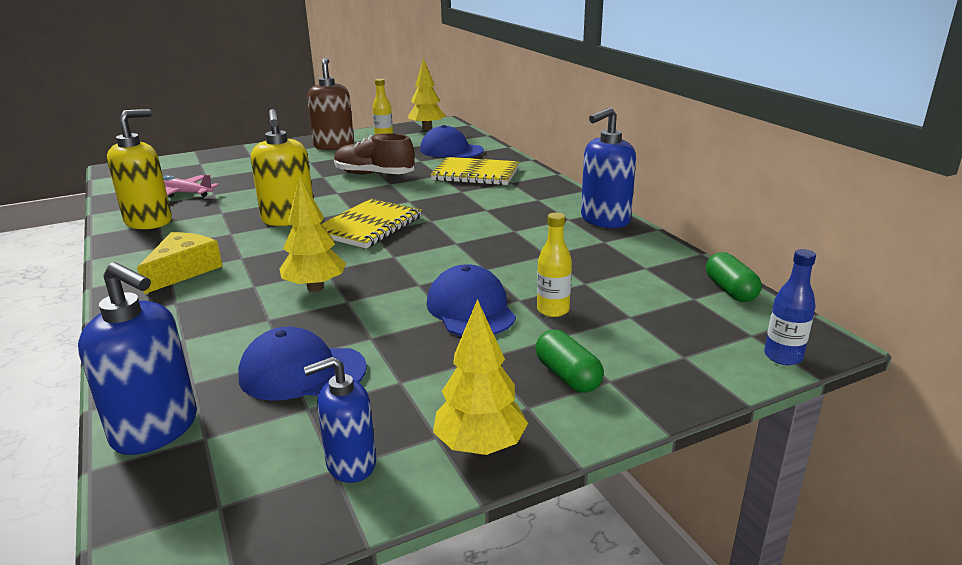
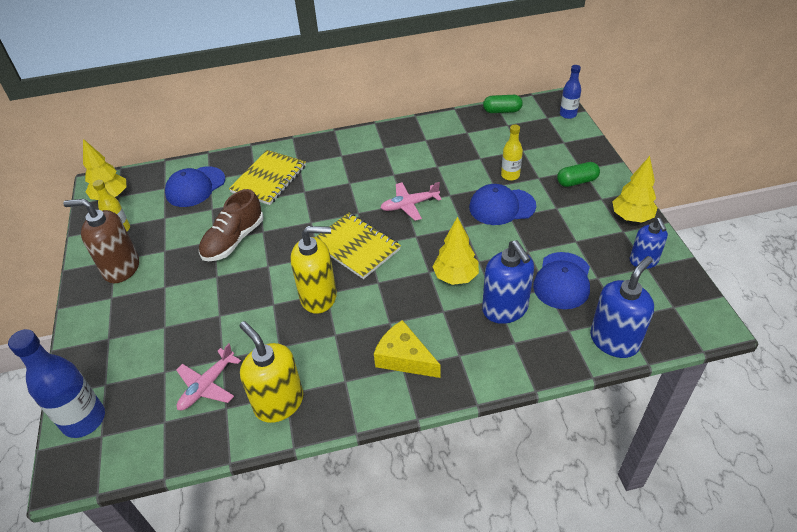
camera: 75 degrees left, 20 degrees up
(166, 163) = (84, 420): none -> blue bottle
(454, 246) = (409, 205): none -> pink plane
(604, 220) = (392, 133): blue soap dispenser -> blue soap dispenser (505, 309)

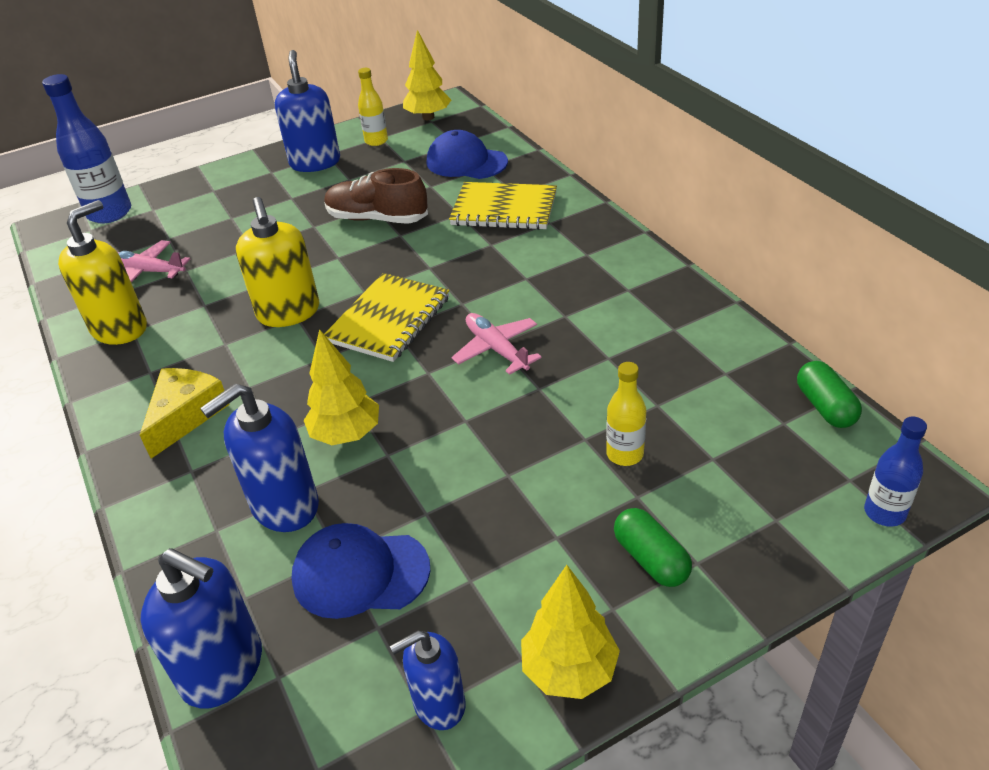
camera: 75 degrees right, 5 degrees down
(121, 268) = (315, 162): brown soap dispenser -> blue soap dispenser
(502, 207) = (531, 458): blue cap -> none

